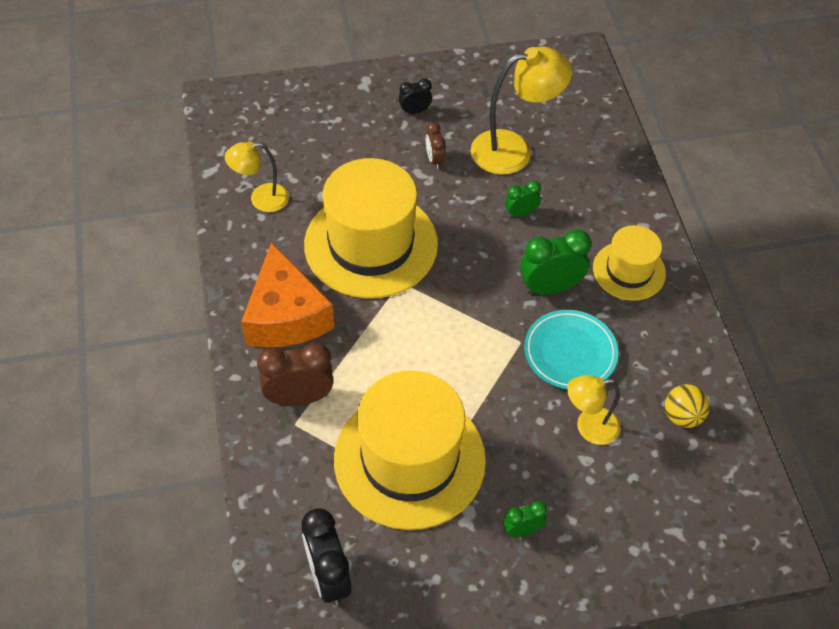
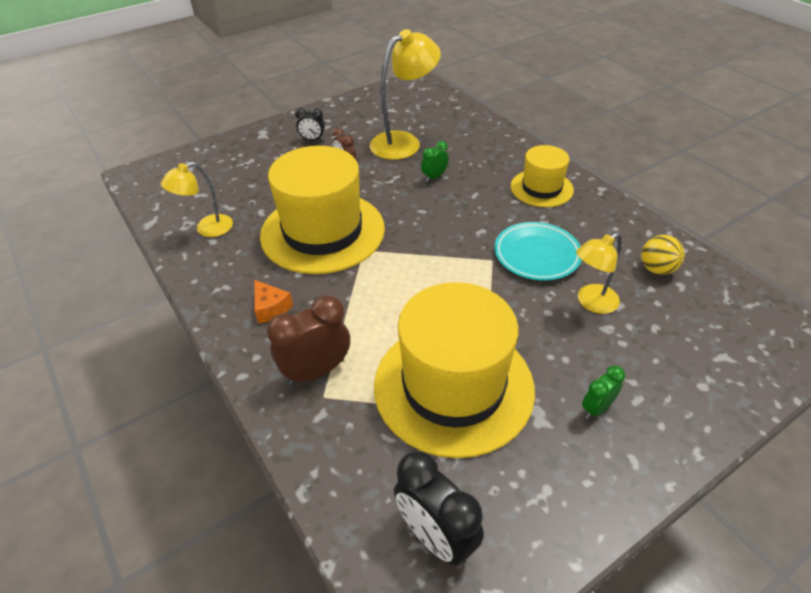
camera: 20 degrees left, 10 degrees down
(286, 316) = (270, 308): orange cheese -> orange cheese, size x0.44
(415, 111) = (312, 139): black clock -> black clock turned 135 degrees counterclockwise
(549, 287) = (489, 216): green clock -> none

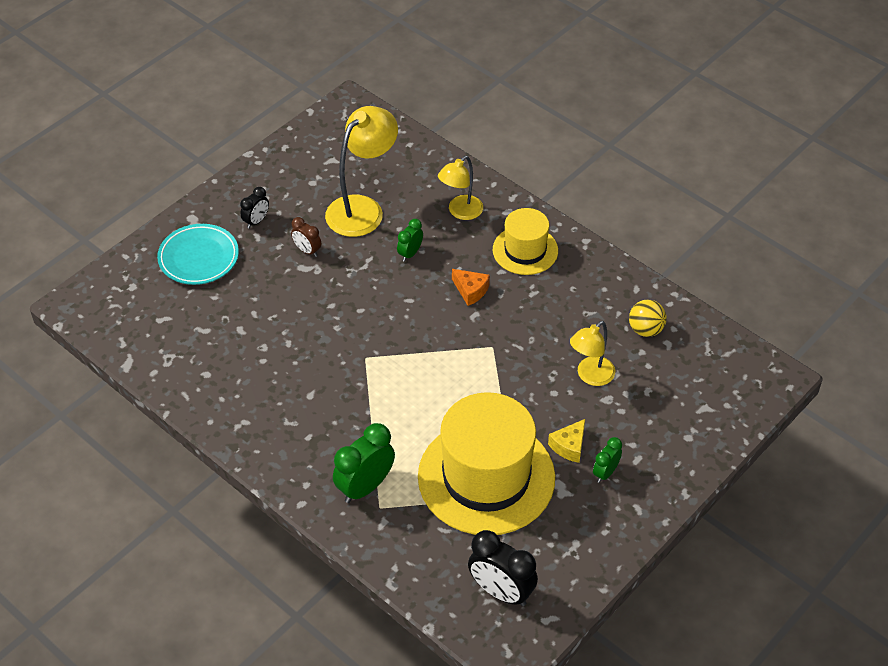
camera: 15 degrees left, 5 degrees up
(207, 229) = (193, 360): yellow lamp -> yellow lamp (460, 212)
(270, 308) = (298, 435): orange cheese -> orange cheese (471, 291)
(312, 139) = (256, 221): black clock -> black clock turned 45 degrees counterclockwise
(316, 371) = (365, 487): brown clock -> green clock
(322, 232) = (316, 343): yellow hat -> none
(537, 255) = (533, 333): turquoise plate -> turquoise plate (198, 258)
(557, 370) = (569, 446): none -> yellow cheese

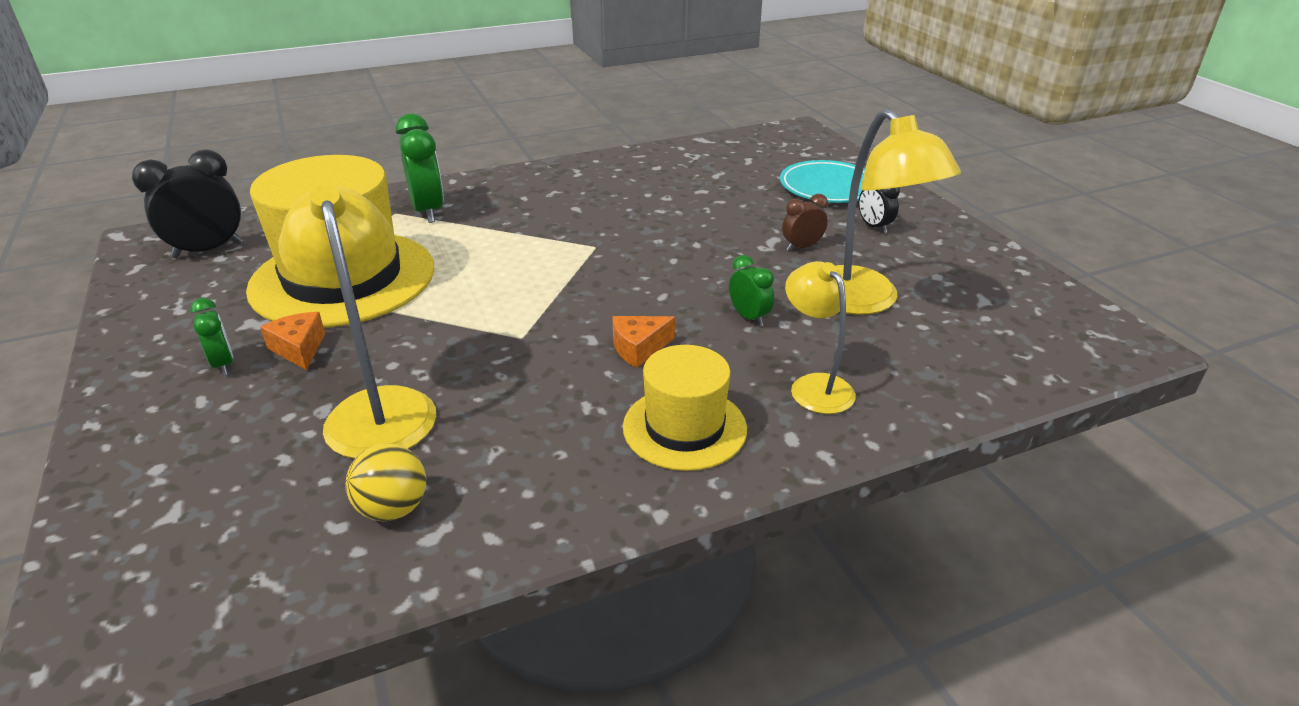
camera: 115 degrees right, 15 degrees down
(569, 446) = (299, 349): yellow cheese -> orange cheese
(590, 376) = (378, 408): yellow lamp -> yellow lamp, size x1.65

